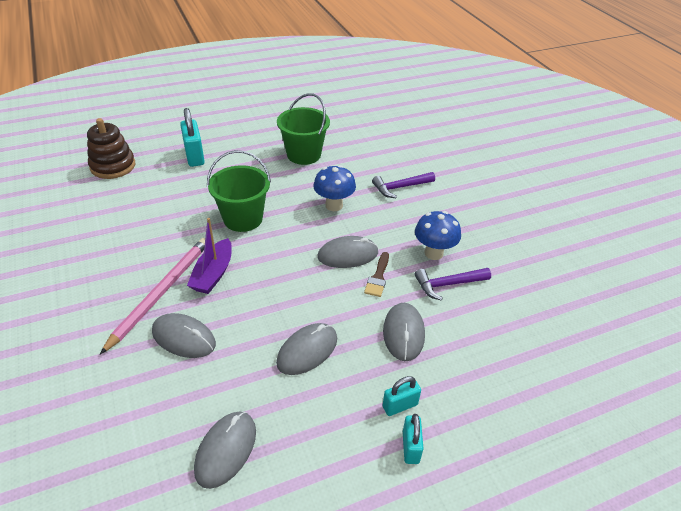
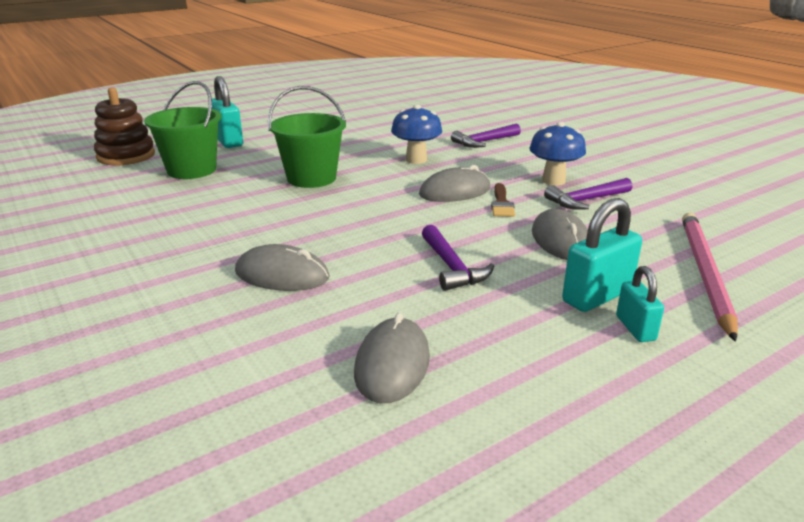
camera: 10 degrees left, 15 degrees down
(161, 292) = (233, 242): pink pencil -> pink pencil (704, 273)
(213, 274) = (295, 221): purple boat -> none
(304, 154) = (359, 130): green bucket -> green bucket (192, 170)
(307, 351) = (451, 267): grey mouse -> purple hammer
(400, 406) = (597, 296): turquoise padlock -> turquoise padlock, size x1.64

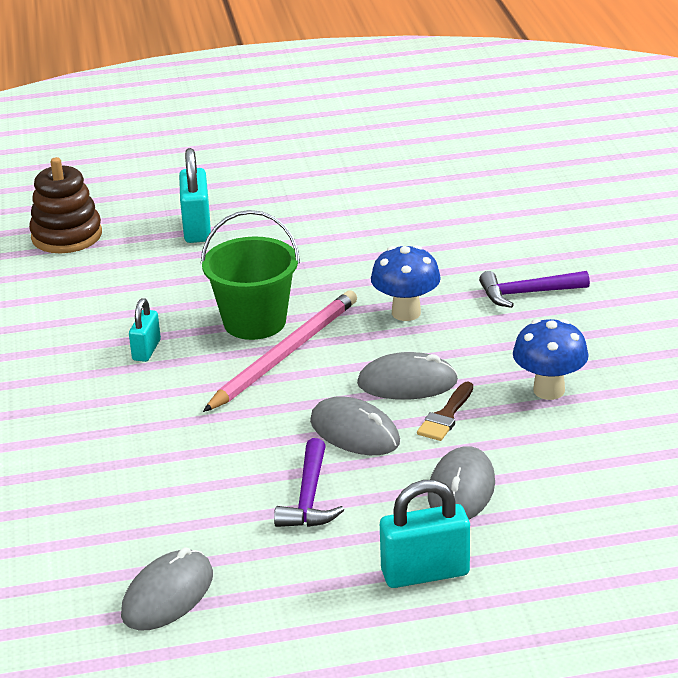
camera: 25 degrees right, 5 degrees up
(192, 170) = (127, 278): green bucket -> none
(282, 275) = (135, 466): grey mouse -> grey mouse (354, 432)
(586, 200) = (556, 434): purple hammer -> none
(635, 328) = (424, 619): turquoise padlock -> turquoise padlock (146, 350)
(704, 273) = (576, 574): pink pencil -> pink pencil (285, 354)

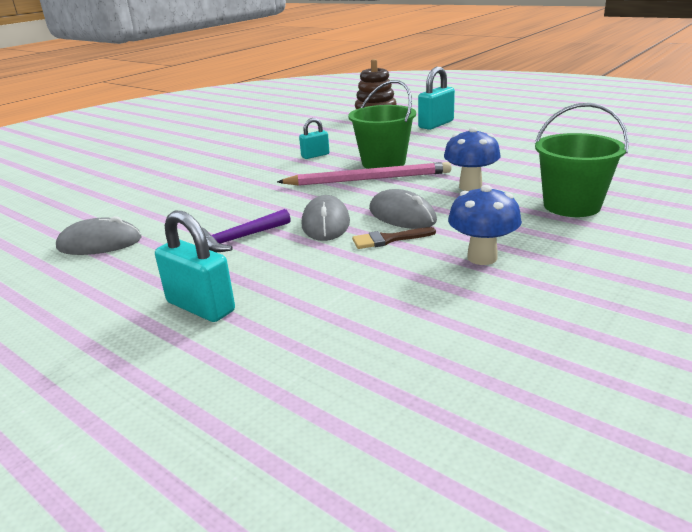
camera: 50 degrees right, 5 degrees down
(461, 489) = (315, 278): grey mouse -> none
(527, 293) = (571, 206): purple hammer -> green bucket

